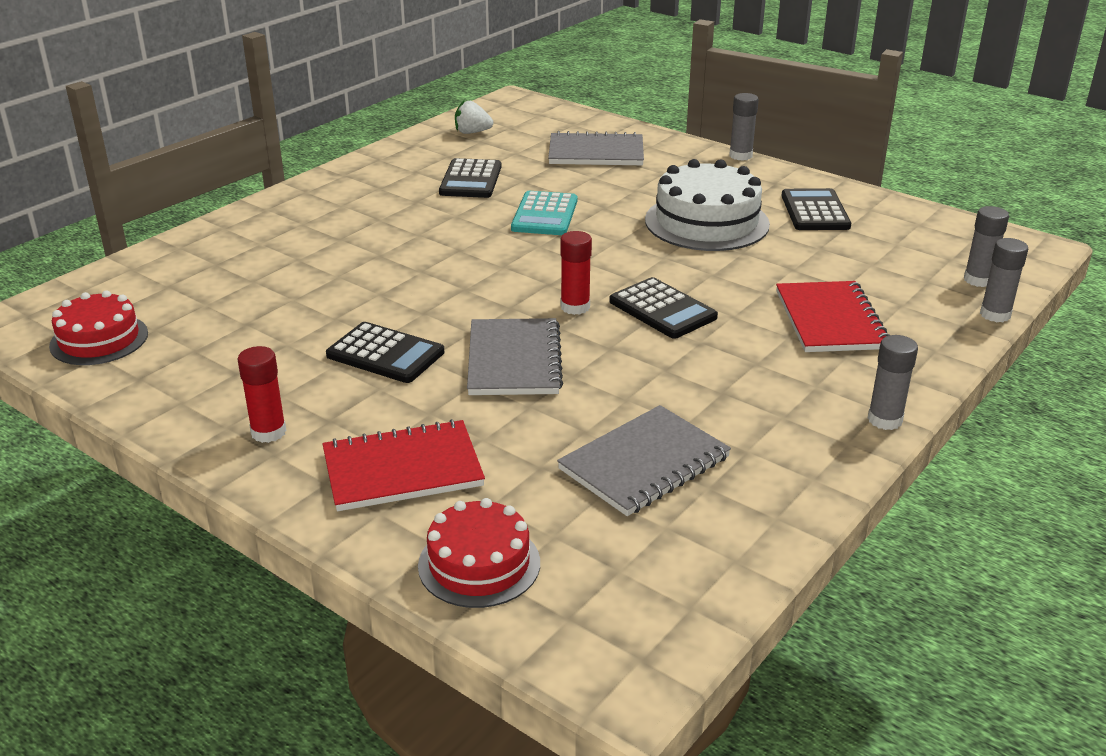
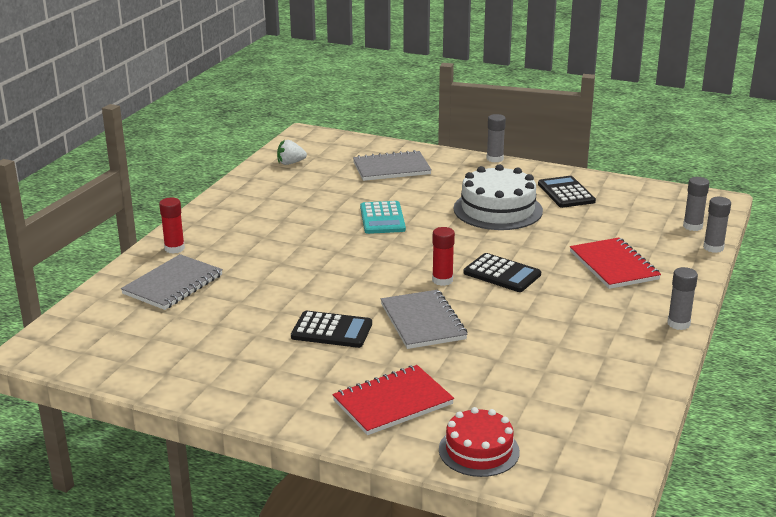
camera: 15 degrees left, 5 degrees down
(99, 339) = (114, 351): red cake -> none
(268, 432) = (285, 394): red glue stick -> red glue stick (174, 248)
(470, 180) = (312, 199): black calculator -> none
(644, 463) = (546, 374): grey notebook -> grey notebook (173, 284)

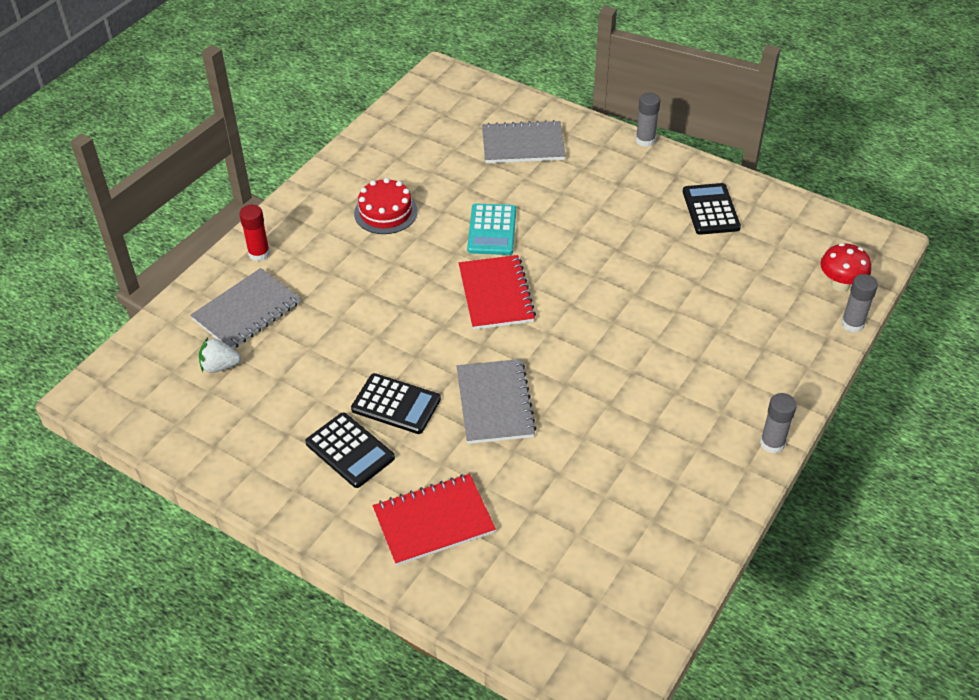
camera: 10 degrees right, 20 degrees up
(290, 163) = (412, 123): white strawberry -> white strawberry (220, 366)
(442, 280) = (532, 340): red glue stick -> none
(479, 450) = (504, 603): red cake -> red cake (385, 212)
(498, 209) = (624, 230): white cake -> none
(502, 274) = (600, 338): black calculator -> black calculator (350, 450)
(614, 265) = (729, 340): red notebook -> red notebook (496, 294)
(692, 226) = (840, 285): grey glue stick -> red mushroom

